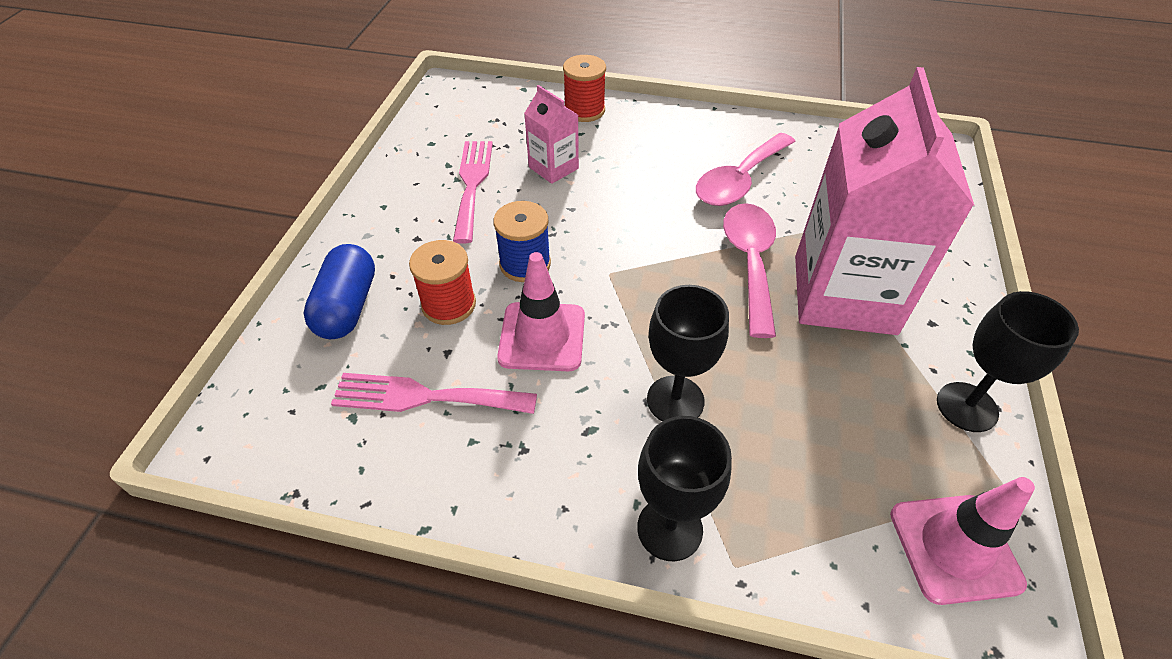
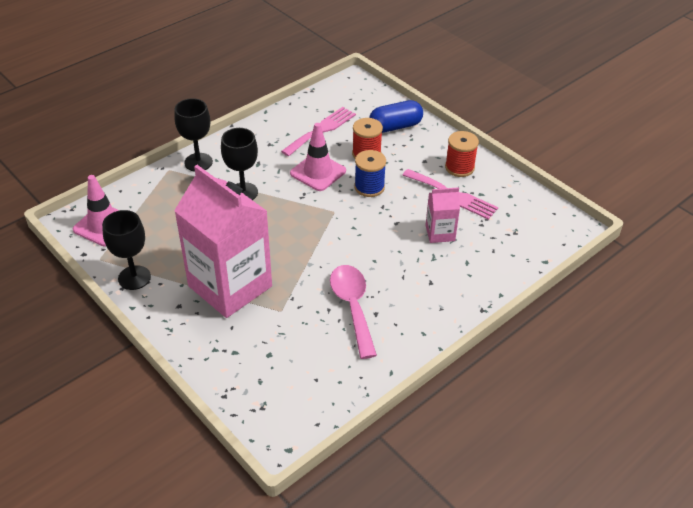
camera: 125 degrees right, 5 degrees down
(347, 307) = (395, 126): blue capsule -> blue capsule turned 60 degrees counterclockwise
(584, 110) = (492, 277): red spool -> red spool (459, 167)
(750, 262) = (287, 266): pink spoon -> none

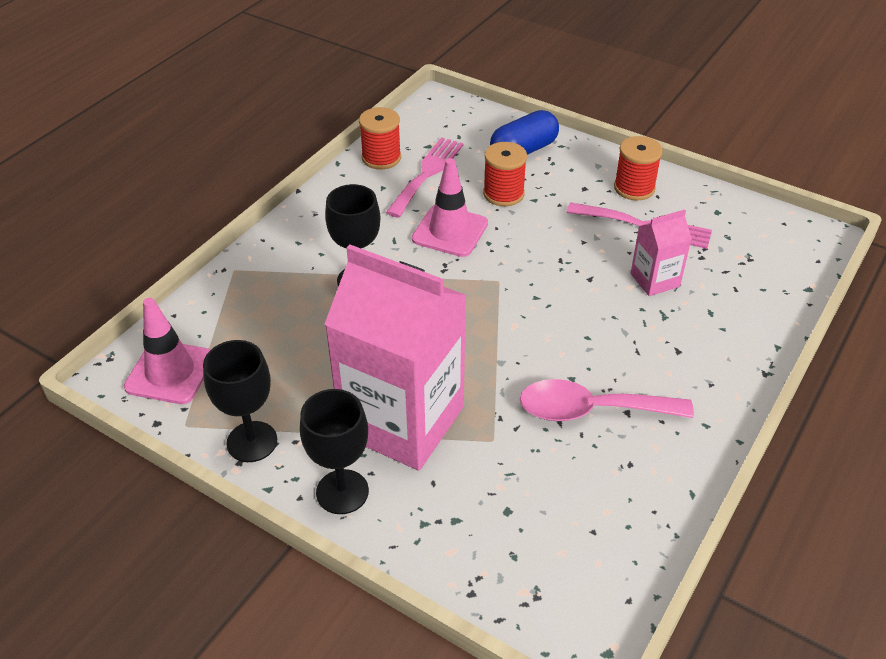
camera: 15 degrees left, 0 degrees up
(198, 162) = (273, 251): black goblet -> black goblet (342, 492)
(296, 113) = (381, 158): none -> red spool
(352, 307) = (591, 410): pink spoon -> pink spoon turned 60 degrees counterclockwise
(369, 187) = (529, 237): blue spool -> none

